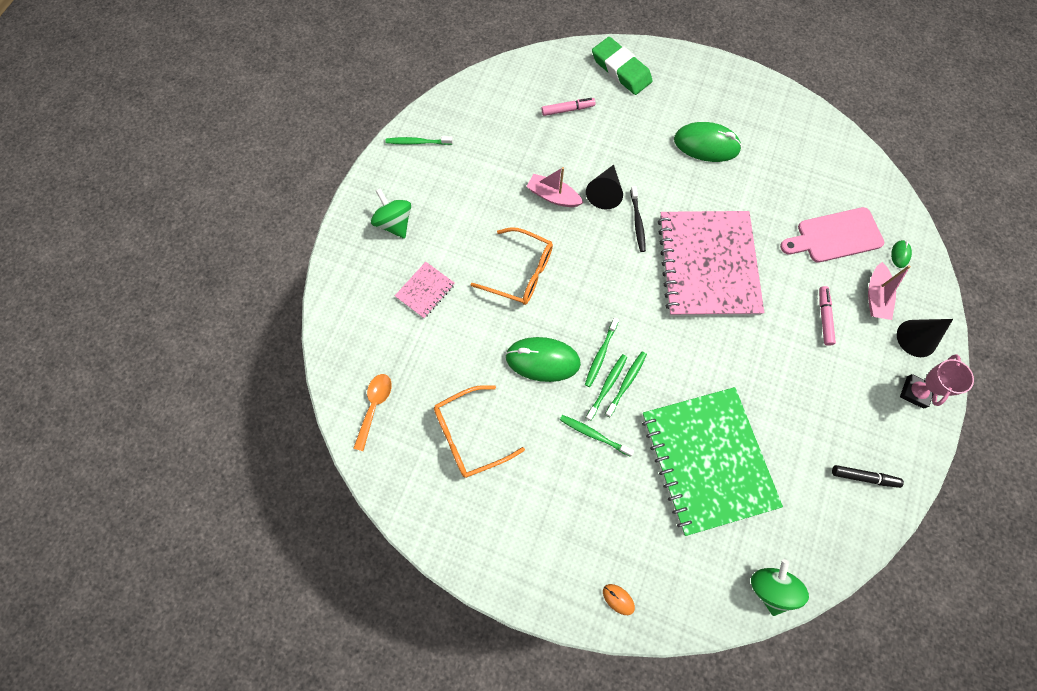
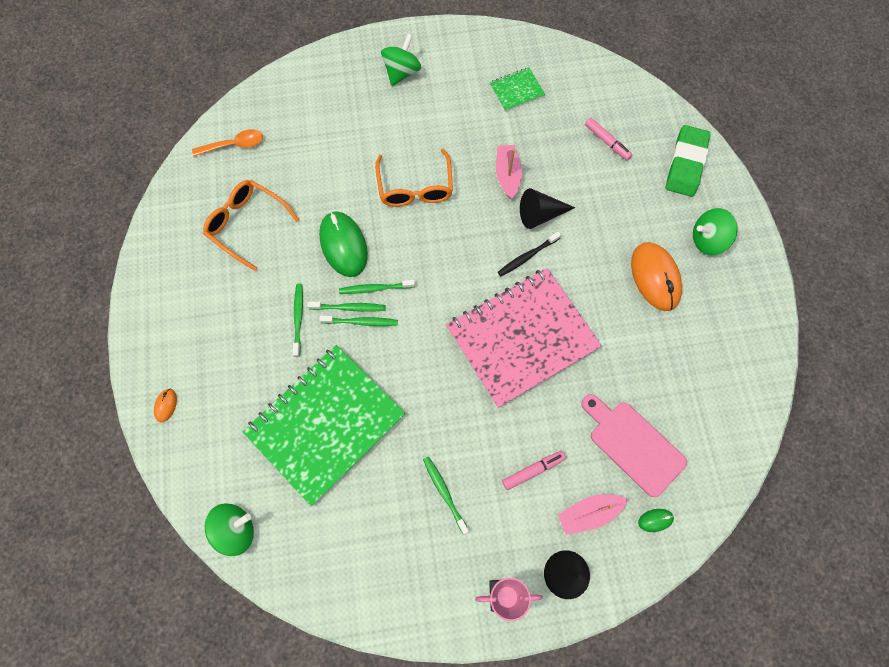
camera: 60 degrees right, 0 degrees up
(417, 142) = (489, 47): green toothbrush -> green toothbrush (444, 492)
(425, 291) = (354, 126): pink notebook -> none
(476, 146) = (516, 90): none -> green notebook
(694, 93) = (707, 240): none -> green spinning top
(706, 145) = (655, 277): green mouse -> orange mouse
(864, 477) = (384, 576): black marker -> none

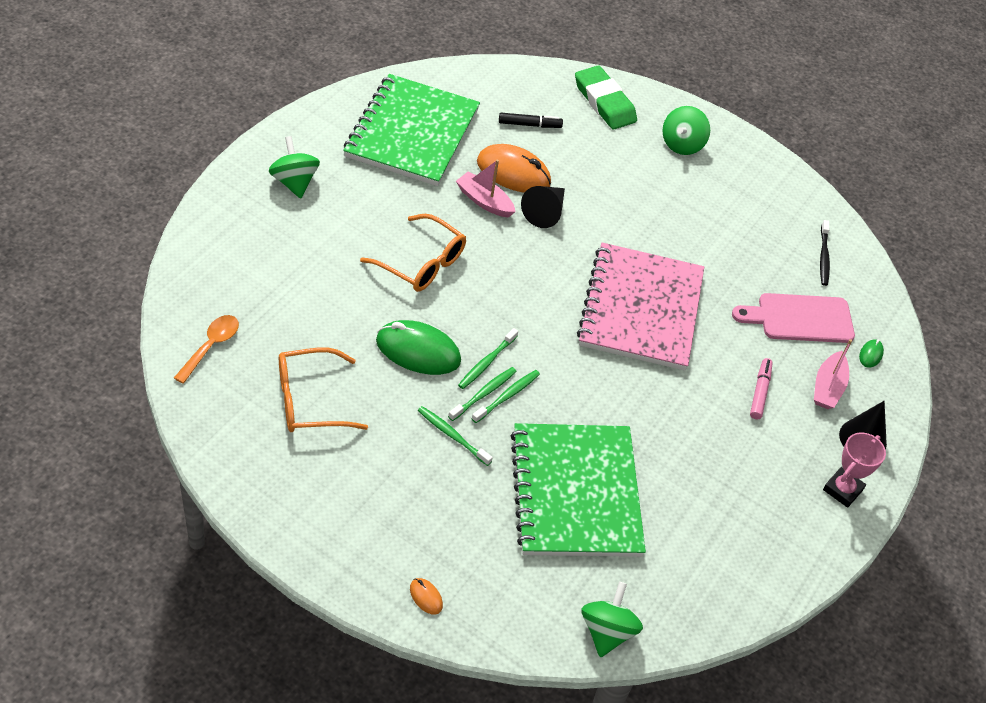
camera: 55 degrees left, 20 degrees down
(444, 492) = (721, 461): green toothbrush -> none
(516, 90) = (412, 133): green notebook -> green notebook, size x2.37
(527, 256) = (573, 249): black toothbrush -> black toothbrush (823, 257)
(607, 142) = (529, 125): pink marker -> black marker
(655, 277) = (679, 196): orange mouse -> orange mouse (513, 173)

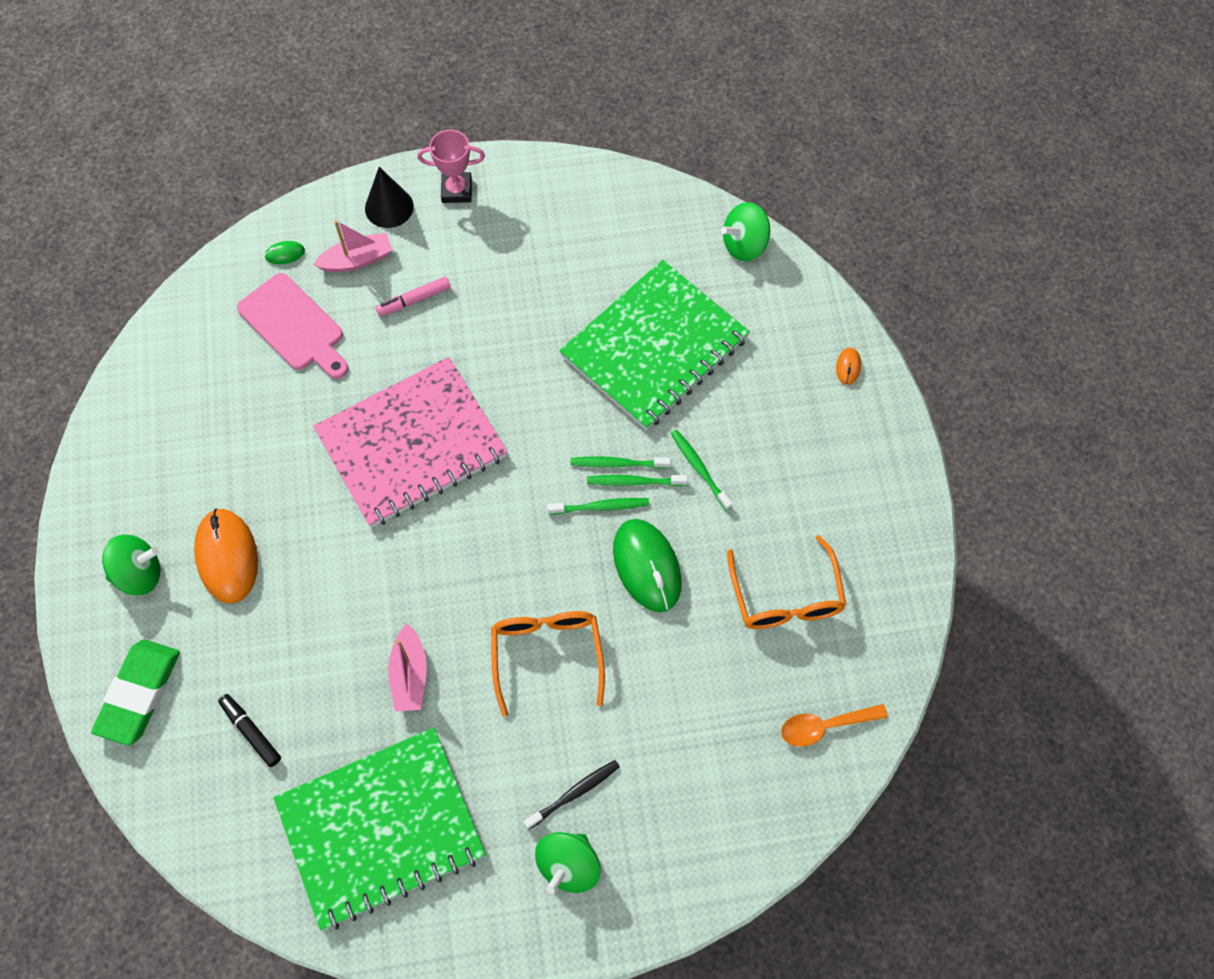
camera: 125 degrees left, 15 degrees up
(309, 400) = (786, 597): orange glasses -> orange glasses turned 45 degrees clockwise
(452, 435) = (699, 468): green toothbrush -> green toothbrush turned 150 degrees clockwise
(513, 173) = (341, 684): orange mouse -> orange mouse (227, 557)
(545, 212) = (368, 612): black cone -> none
(823, 257) = (191, 356): black toothbrush -> black toothbrush (574, 793)

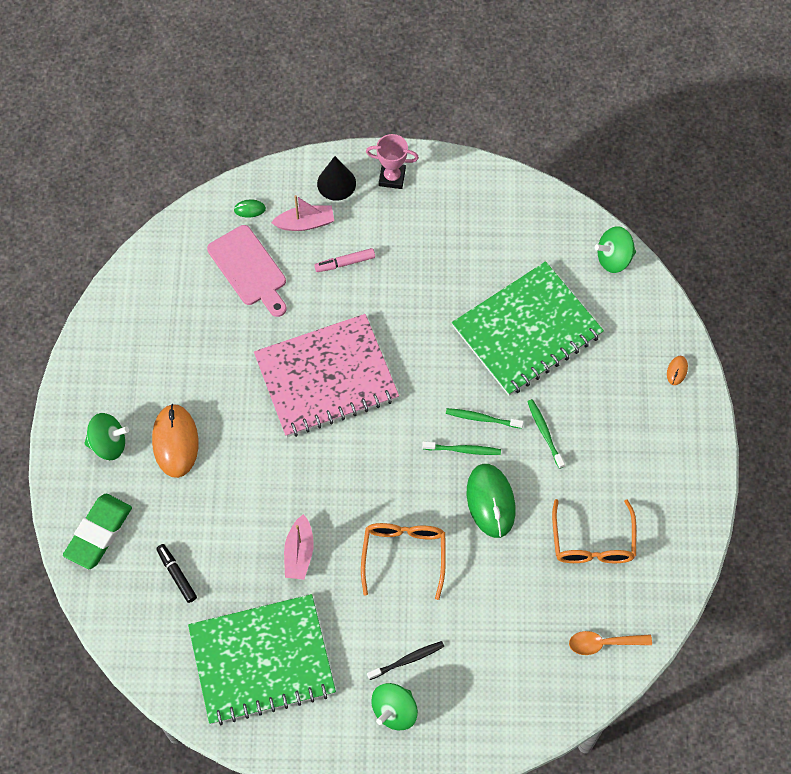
camera: 10 degrees right, 0 degrees up
(634, 482) = (492, 434): green toothbrush -> none

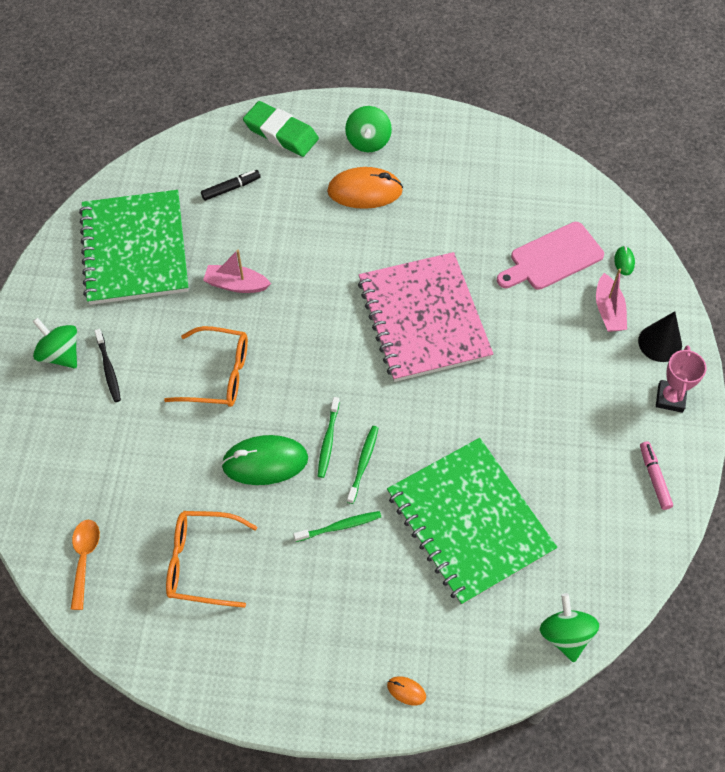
camera: 95 degrees right, 5 degrees down
(345, 263) = (559, 344): pink marker -> pink marker (654, 478)

